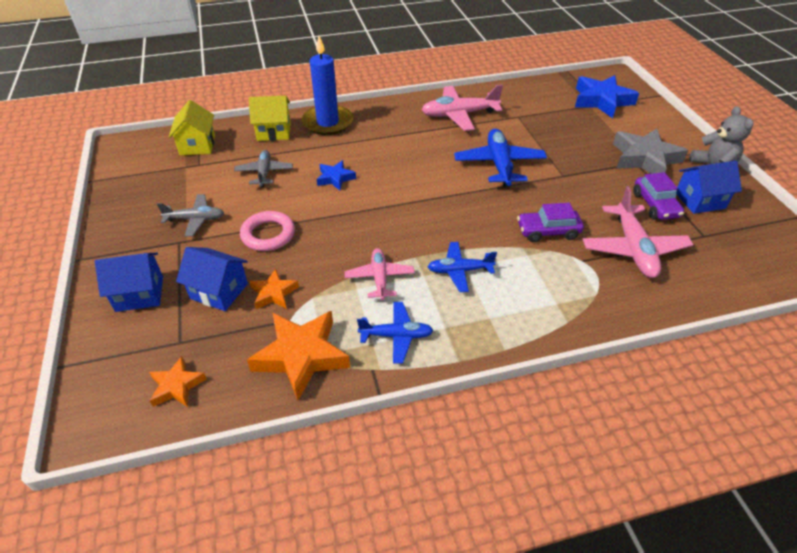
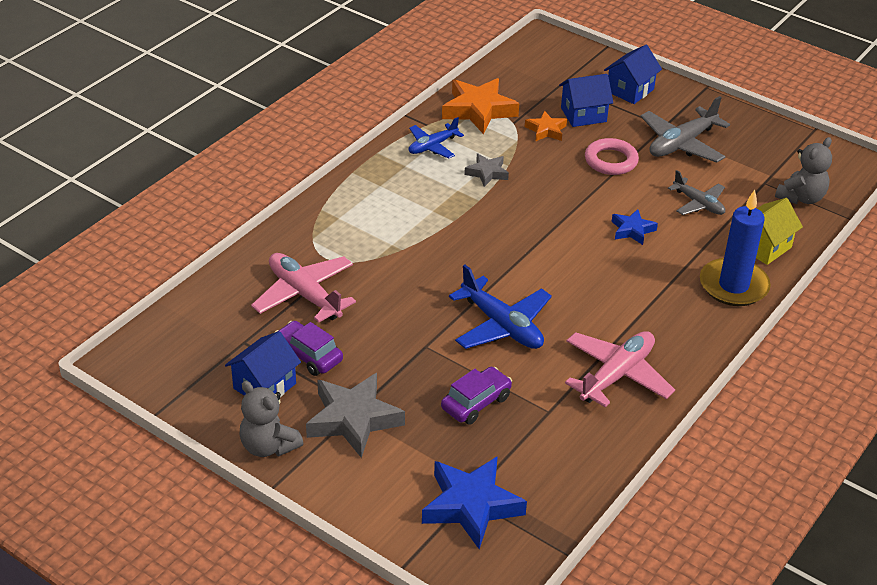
camera: 140 degrees right, 5 degrees down
(177, 386) = (528, 68): orange star -> none
(195, 219) = (681, 144): grey plane -> grey plane, size x1.61
(197, 145) = (801, 197): yellow house -> grey teddy bear
(379, 278) = (487, 173): pink plane -> grey star
(459, 271) = (434, 206): blue plane -> none
(548, 231) = (391, 274): purple car -> purple car (476, 403)

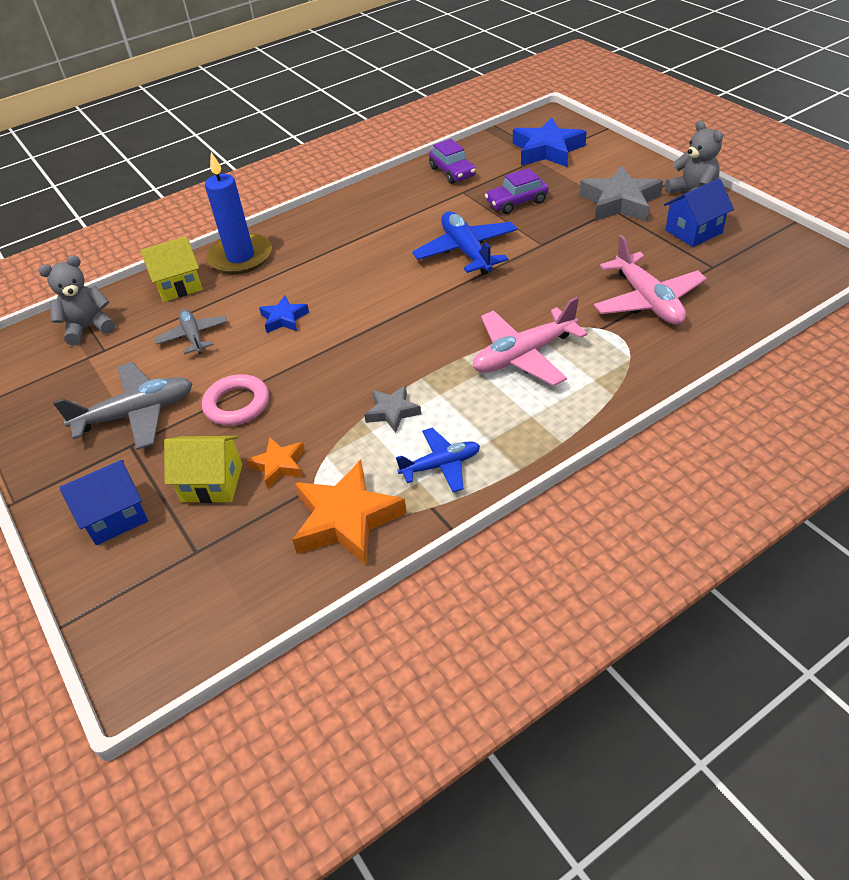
camera: 155 degrees left, 5 degrees up
(308, 355) = (651, 249): purple car -> purple car (452, 172)
(583, 115) = (212, 483): blue house -> yellow house
(617, 375) = (394, 207): pink plane -> pink plane (524, 355)

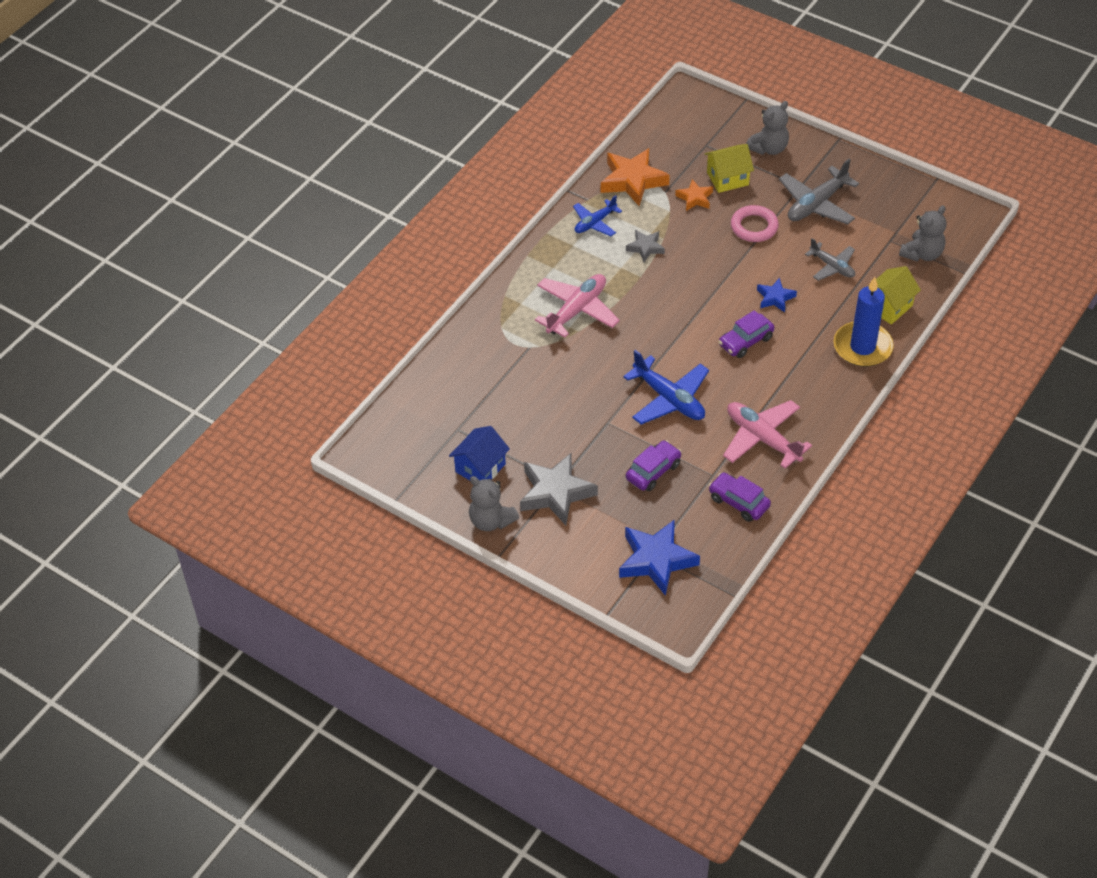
camera: 155 degrees right, 5 degrees up
(115, 516) = (768, 148): blue house -> grey teddy bear
(350, 285) = (745, 341): none -> purple car
(647, 300) = (501, 381): pink plane -> pink plane (762, 438)

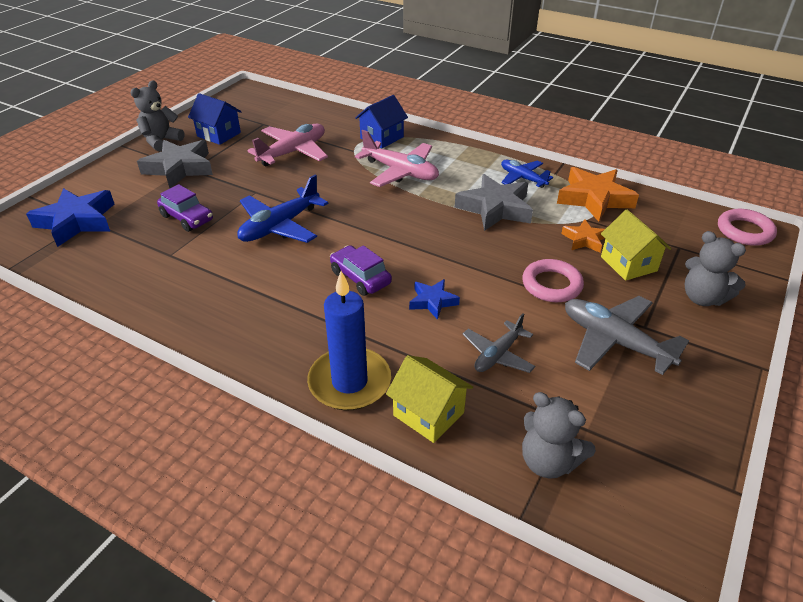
camera: 85 degrees right, 10 degrees down
(503, 323) = (382, 138): none -> blue house
(645, 247) = (495, 208): grey star -> grey star, size x1.84
(685, 103) = (744, 231): none -> pink ring
(738, 502) = (126, 272): purple car -> none
(762, 438) = (210, 290): pink plane -> pink plane (293, 152)

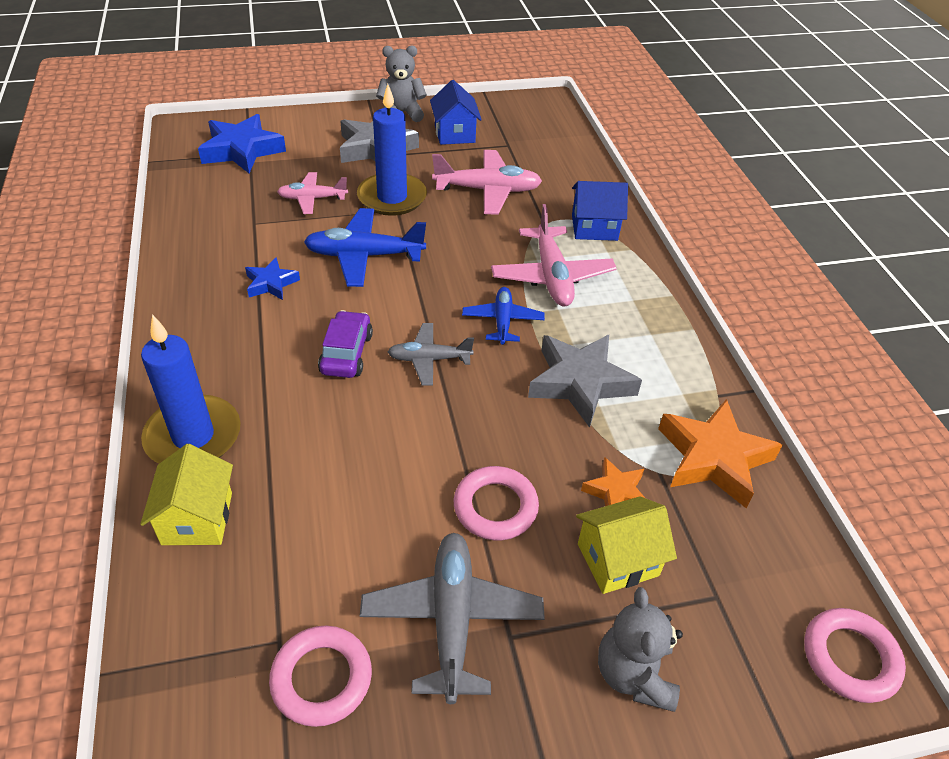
camera: 45 degrees right, 5 degrees up
(187, 218) = (312, 199): purple car -> pink plane
(240, 187) = (392, 197): none -> blue candle
(432, 301) = (364, 426): blue star -> blue star (271, 283)
(498, 355) = (331, 524): grey plane -> grey plane (429, 359)
(522, 178) = (669, 373): blue plane -> blue plane (502, 321)
(548, 461) = (205, 655): grey teddy bear -> none
(611, 415) = (321, 678): none -> pink ring
(628, 264) = (617, 559): yellow house -> yellow house turned 45 degrees clockwise

